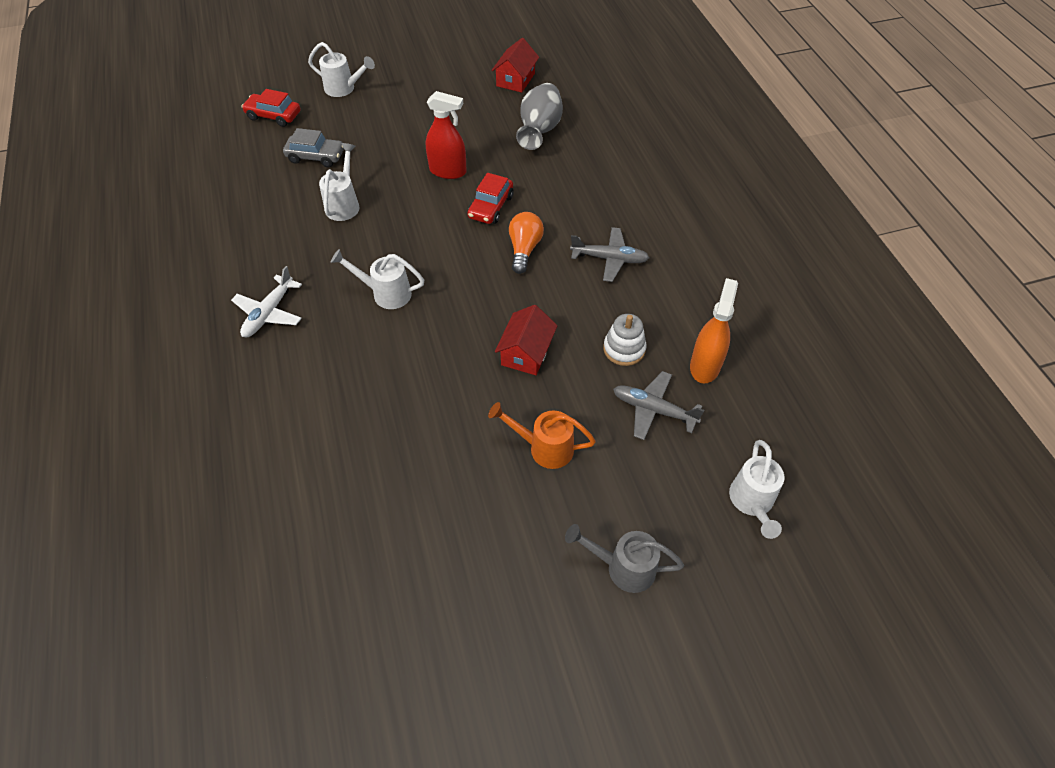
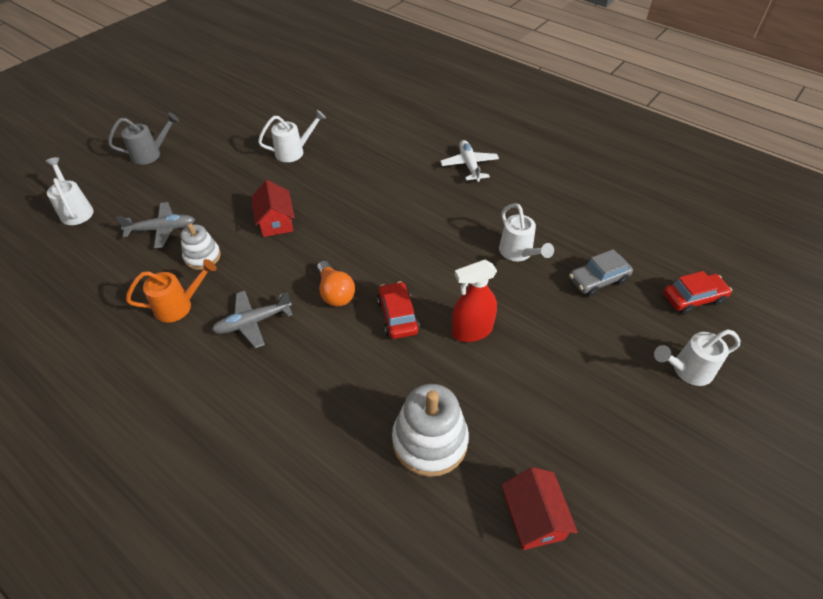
camera: 145 degrees right, 5 degrees down
(386, 293) = (409, 210): white watering can -> white watering can (294, 152)
(539, 131) = (430, 441): grey vase -> white stacking toy
(544, 448) = (227, 180): orange watering can -> orange watering can (179, 306)
(705, 366) = (130, 274): orange spray bottle -> none

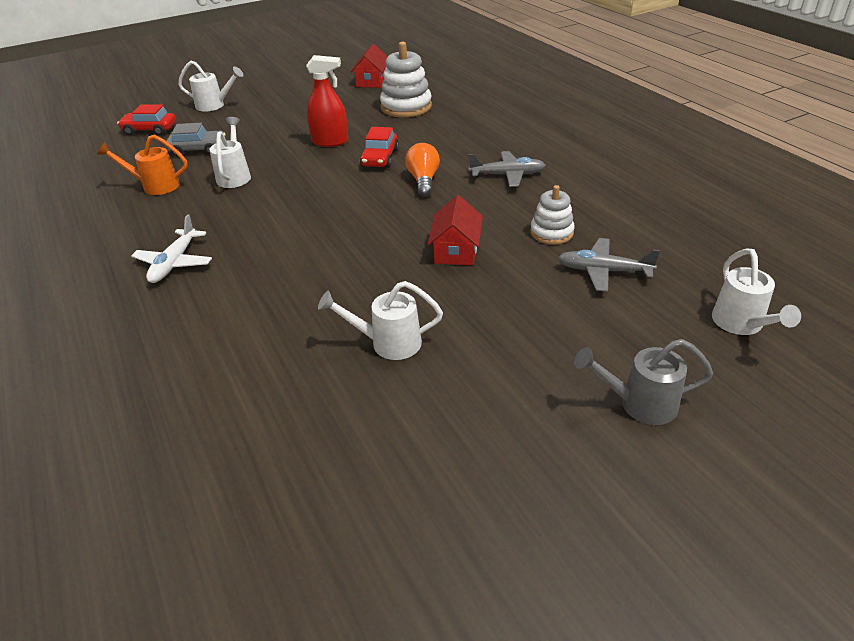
camera: 155 degrees left, 10 degrees down
(179, 306) = (578, 197): orange watering can -> orange watering can (155, 186)

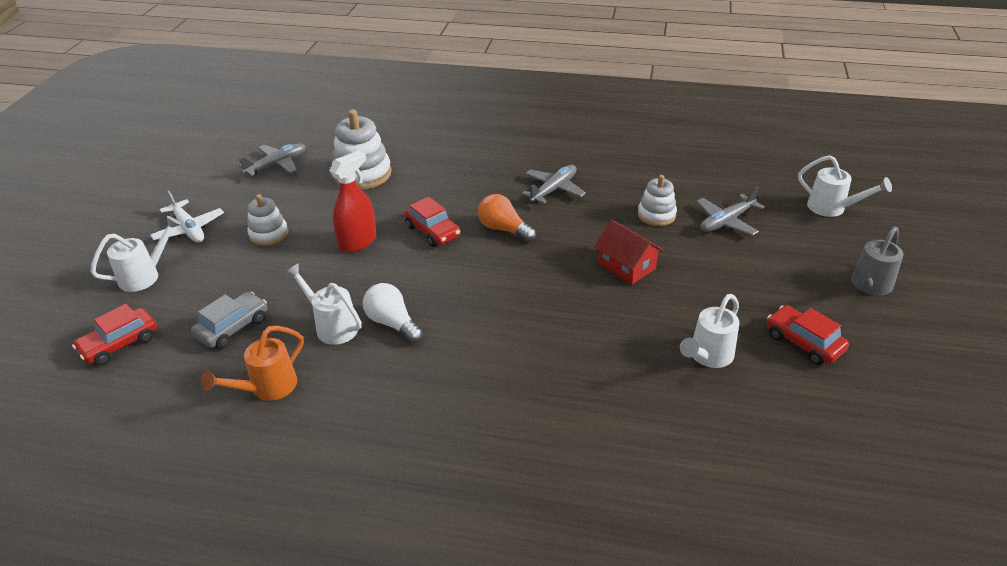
camera: 50 degrees left, 0 degrees up
(174, 263) = (446, 430): white plane -> white plane (189, 229)
(261, 193) = (393, 323): none -> white light bulb
(298, 114) = (268, 234): none -> white stacking toy
(372, 81) = (277, 165): red house -> grey plane
(479, 393) = (804, 342): none -> red car

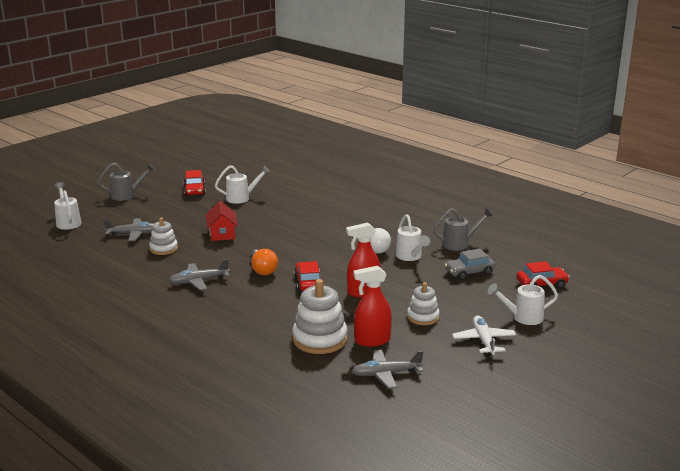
camera: 150 degrees left, 15 degrees down
(267, 388) = (459, 244): orange watering can -> grey watering can
(309, 190) = (372, 340): none -> red spray bottle

